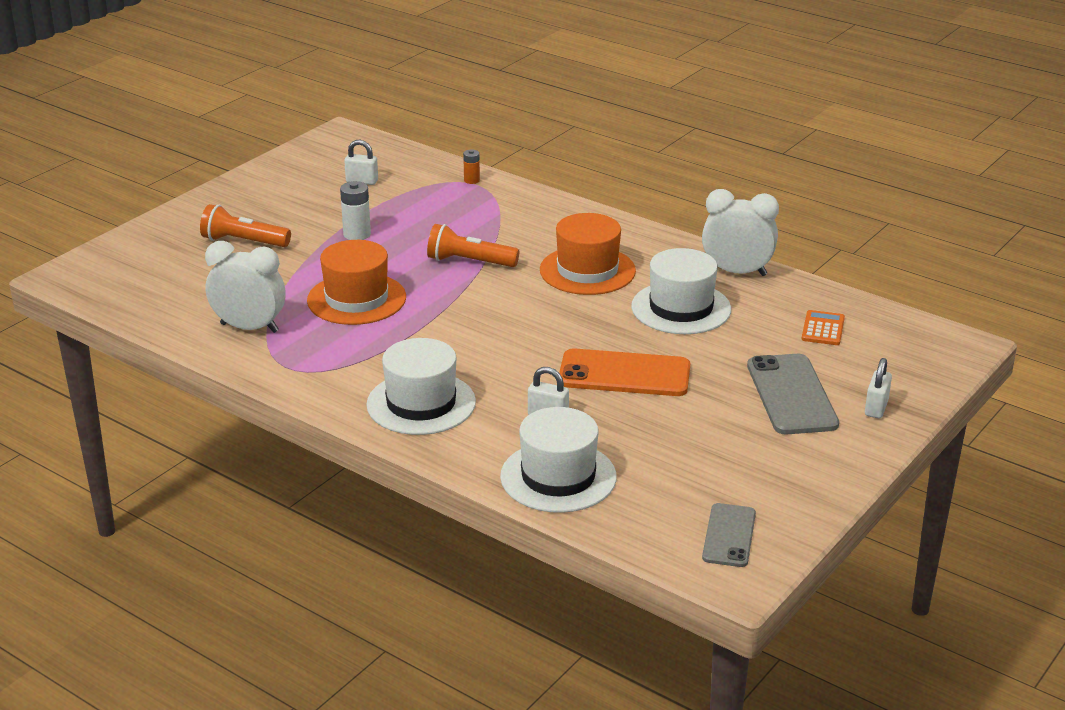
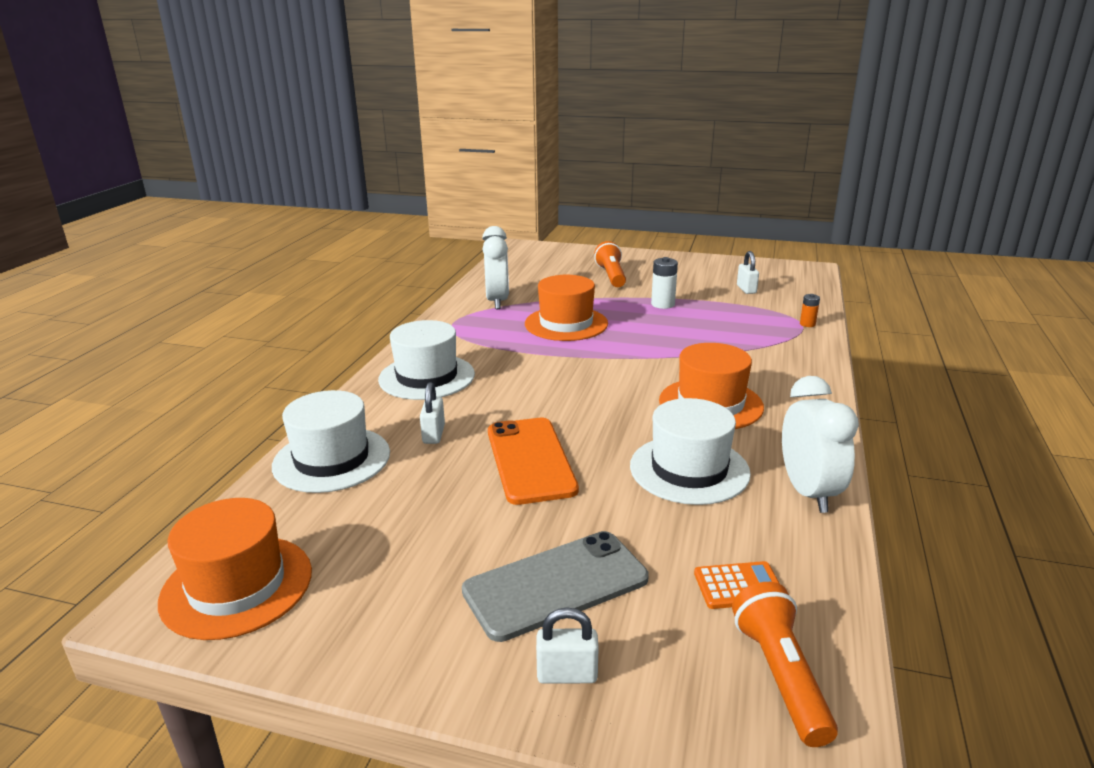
camera: 70 degrees right, 5 degrees down
(469, 262) = (667, 350): orange flashlight -> orange flashlight (780, 675)
(729, 535) = (237, 586): grey phone -> orange hat

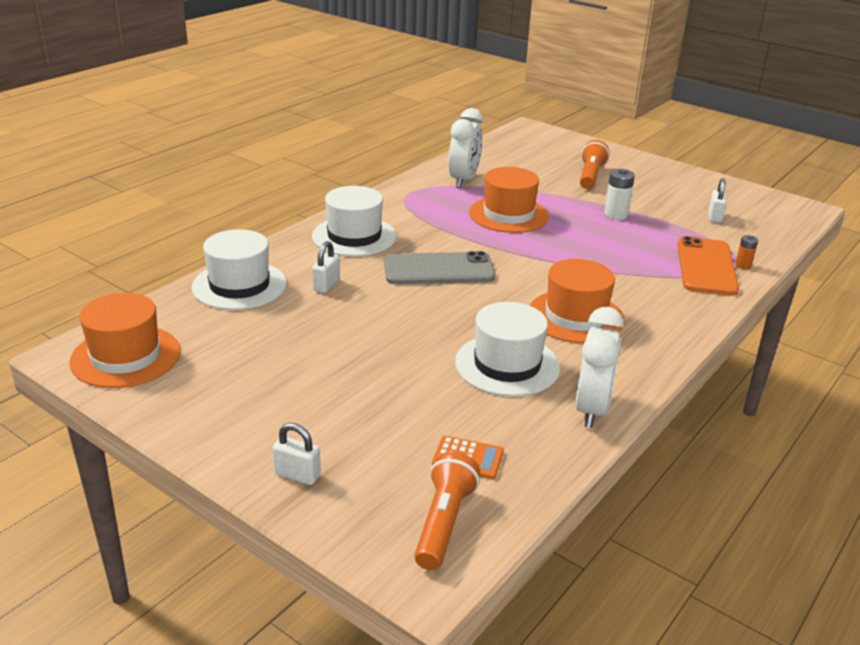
camera: 20 degrees right, 5 degrees up
(530, 460) = (385, 324): orange phone -> orange phone (706, 267)
(556, 585) = (334, 418): grey phone -> grey phone (439, 270)

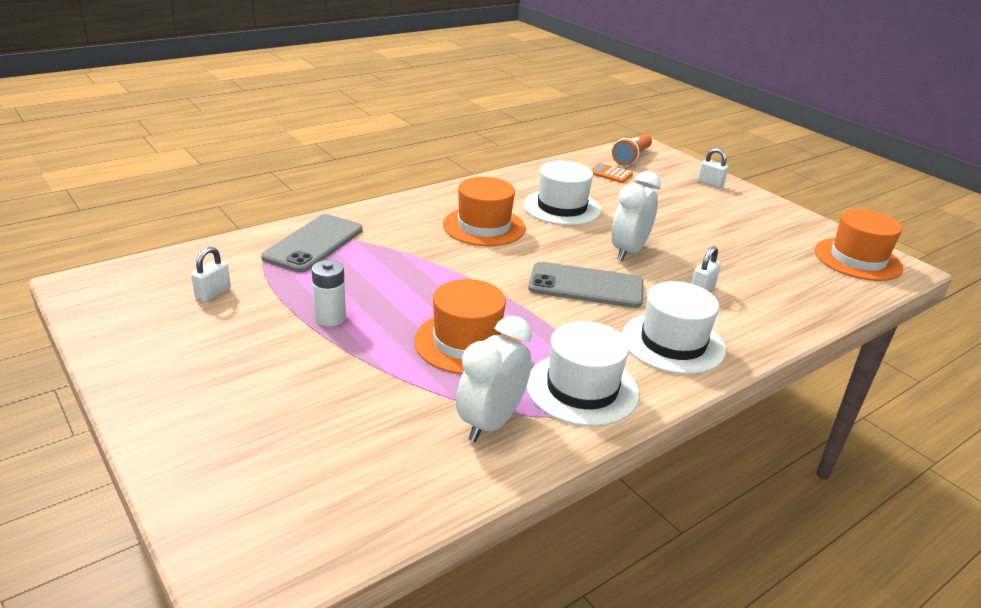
camera: 165 degrees left, 0 degrees up
(239, 285) = (790, 303): white hat -> white hat (582, 389)
(591, 176) = (282, 395): orange flashlight -> none
(591, 409) = (520, 179): white clock -> white clock (629, 251)
(706, 267) = (313, 243): orange phone -> grey phone
(743, 265) = (276, 239): orange battery -> none

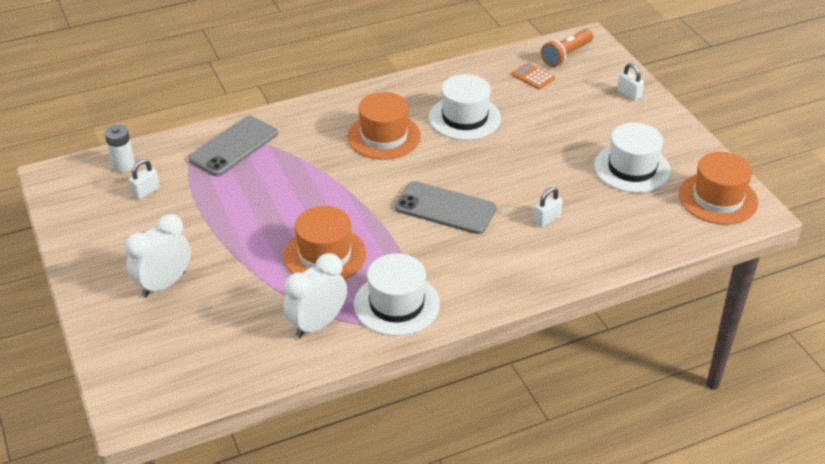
camera: 15 degrees right, 10 degrees up
(330, 318) = (228, 222): white battery -> white battery (123, 165)
(629, 251) = (502, 173): white clock -> white clock (164, 284)
(673, 343) = (490, 271): white hat -> white hat (632, 168)

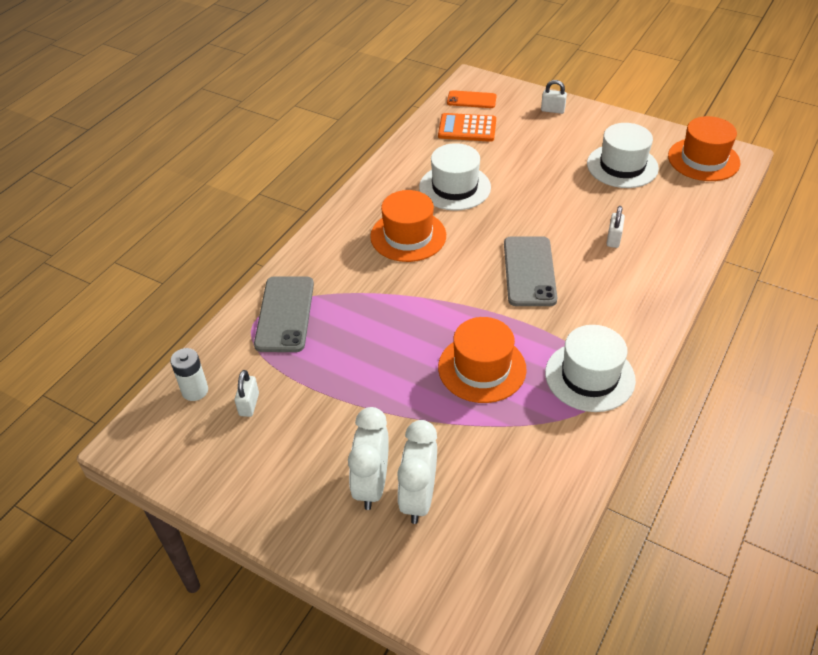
camera: 35 degrees left, 5 degrees up
(317, 324) = (549, 435): white clock -> white clock (418, 498)
(445, 208) = (529, 271): grey phone -> grey phone turned 75 degrees counterclockwise
(533, 77) = (467, 128): orange calculator -> orange calculator, size x1.56
(566, 55) = (471, 100): orange flashlight -> orange phone

